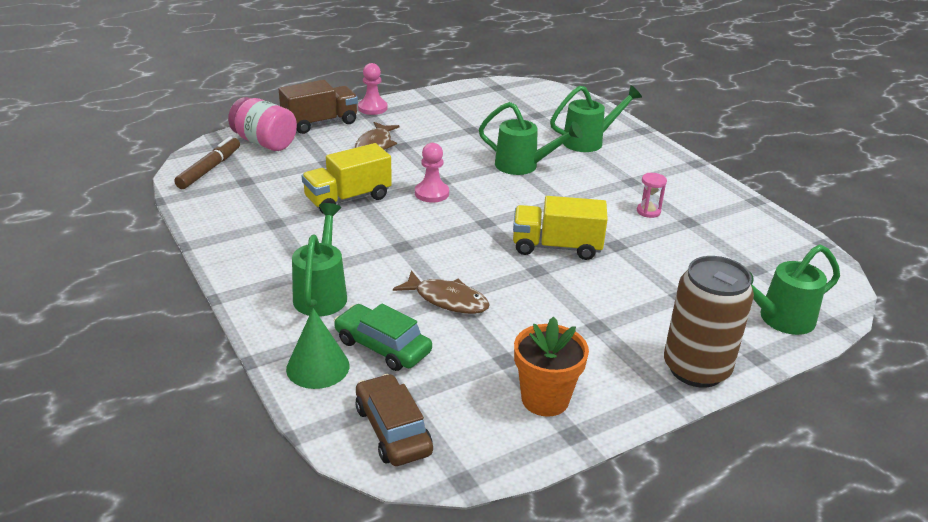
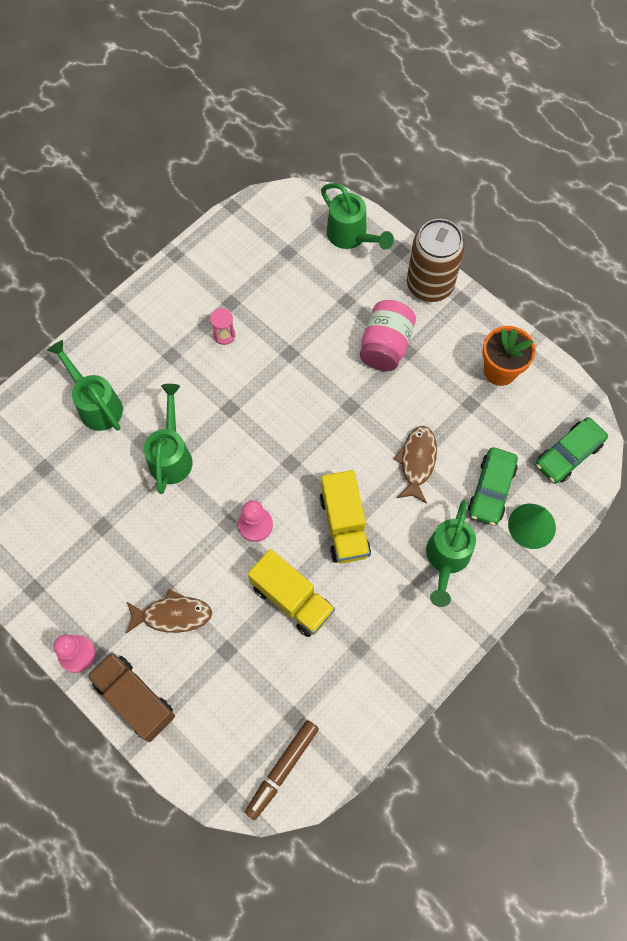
camera: 105 degrees left, 35 degrees up
(209, 169) = (282, 769): brown marker -> brown marker turned 60 degrees counterclockwise
(264, 143) = (203, 740): pink jar -> pink jar (385, 346)
(322, 293) = (446, 560): green watering can -> green watering can turned 60 degrees counterclockwise
(393, 430) = (568, 454): brown car -> green car
(556, 247) = (310, 398): yellow truck -> yellow truck (344, 525)

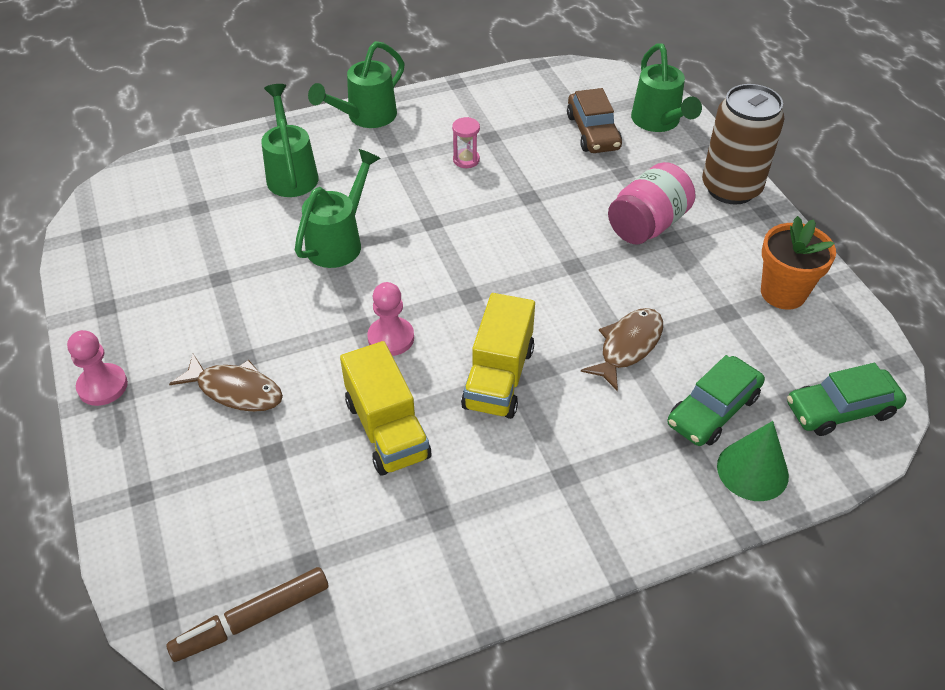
camera: 25 degrees right, 20 degrees down
(135, 699) = (131, 459): brown truck -> none
(306, 267) = (593, 132): none -> brown car
(446, 560) = (612, 464): green watering can -> green watering can (365, 117)

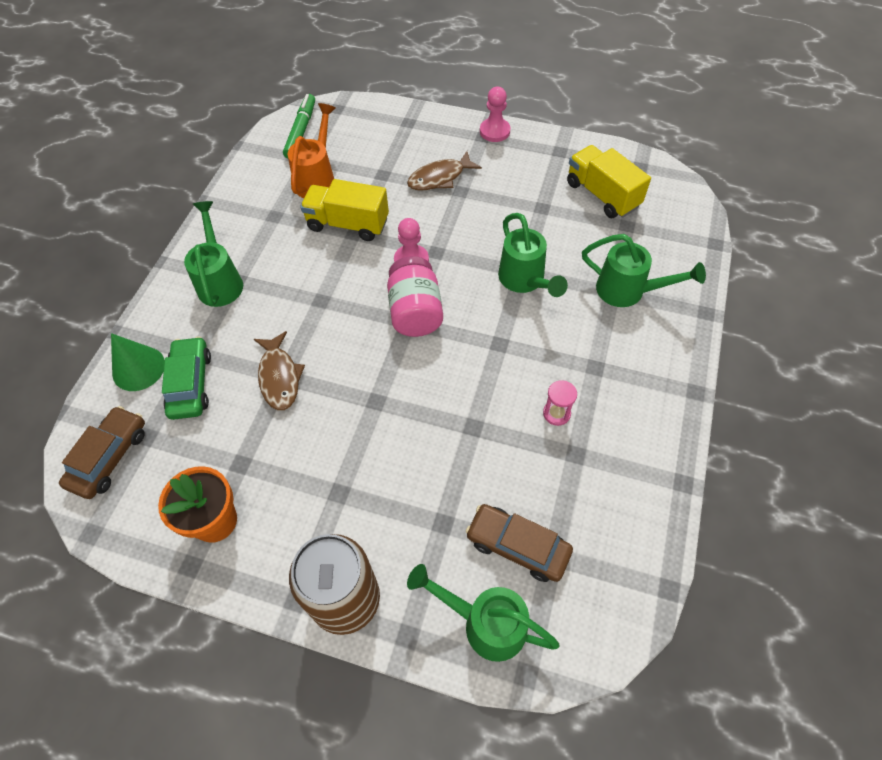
camera: 130 degrees right, 10 degrees up
(252, 619) = (301, 131): brown marker -> green marker
(335, 520) = (317, 178): none -> orange watering can
(365, 117) = (673, 377): green watering can -> green watering can (220, 280)
(498, 377) = (329, 293): yellow truck -> yellow truck (602, 195)
(647, 225) = (367, 487): pink jar -> pink jar (415, 312)
(841, 409) = (109, 457): green car -> brown car

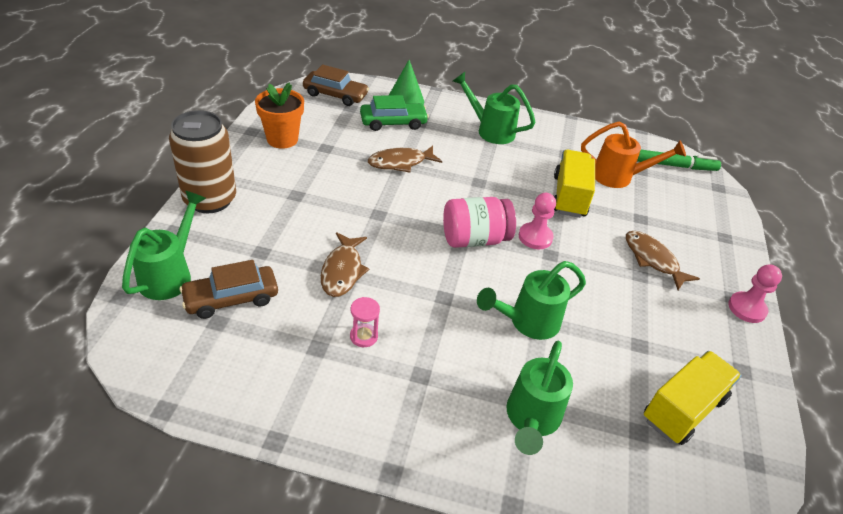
camera: 80 degrees right, 15 degrees down
(220, 280) = (490, 130): green watering can -> green watering can turned 135 degrees counterclockwise
(469, 435) = (342, 271): none -> brown fish
(517, 546) = (231, 298): brown car -> brown car turned 135 degrees counterclockwise

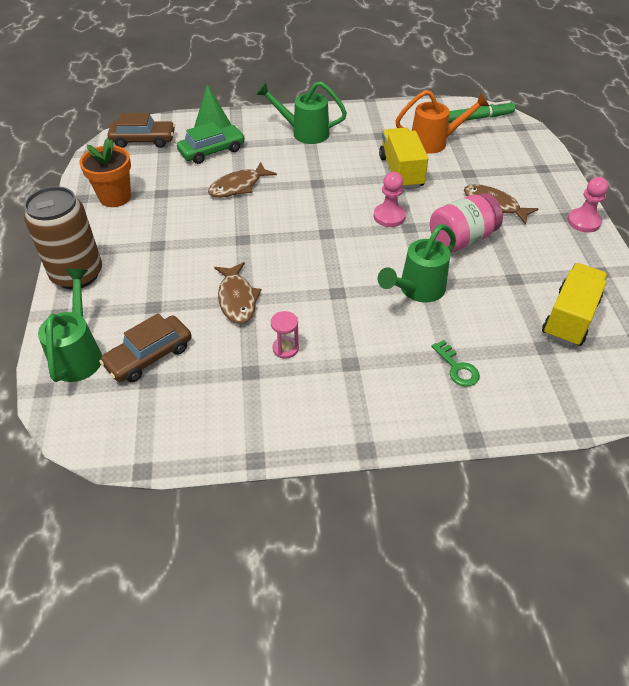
camera: 15 degrees left, 5 degrees up
(474, 239) = (338, 234): pink jar -> pink jar (461, 239)
(531, 420) = (457, 368): green watering can -> green key

